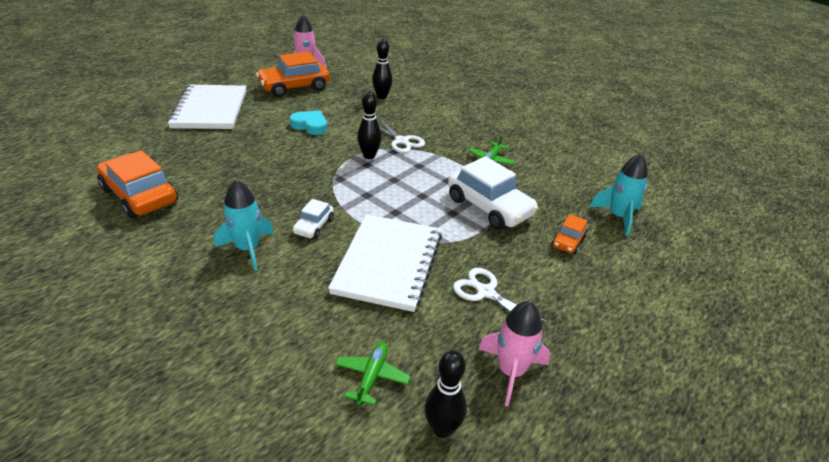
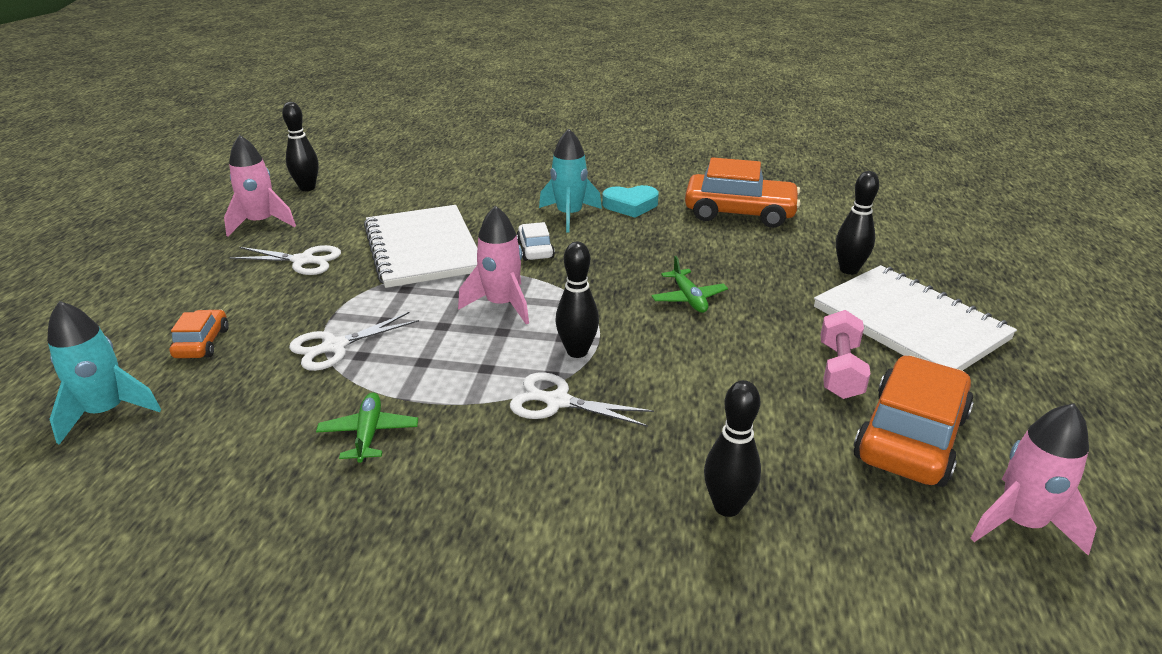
camera: 150 degrees right, 5 degrees down
(174, 137) = (848, 270): none -> black bowling pin
(275, 108) = (839, 370): none -> pink dumbbell
(310, 126) = (733, 363): turquoise heart -> turquoise heart (630, 205)
(371, 376) = (376, 191): green plane -> green plane (688, 298)
(379, 194) = (501, 305): none -> pink rocket
(489, 207) = (335, 346): white car -> white scissors

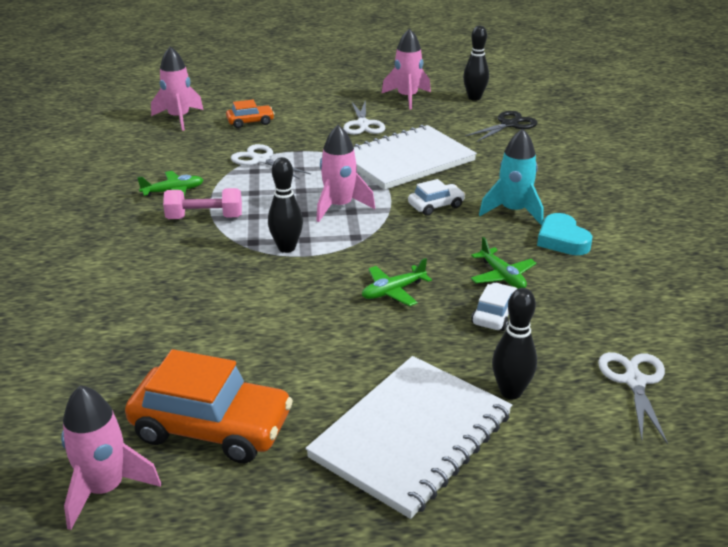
camera: 75 degrees right, 0 degrees up
(107, 412) = (179, 118): turquoise rocket -> pink rocket
(391, 184) = (509, 125): none -> black scissors
(557, 401) = (221, 249): white scissors -> white scissors (634, 381)
(679, 241) = (502, 276): none -> green plane
(727, 507) = (116, 332): black bowling pin -> none
(739, 213) = (599, 308): orange car -> none
(739, 256) = (495, 315): none -> white car
(839, 370) = (304, 385): pink dumbbell -> pink dumbbell (204, 218)

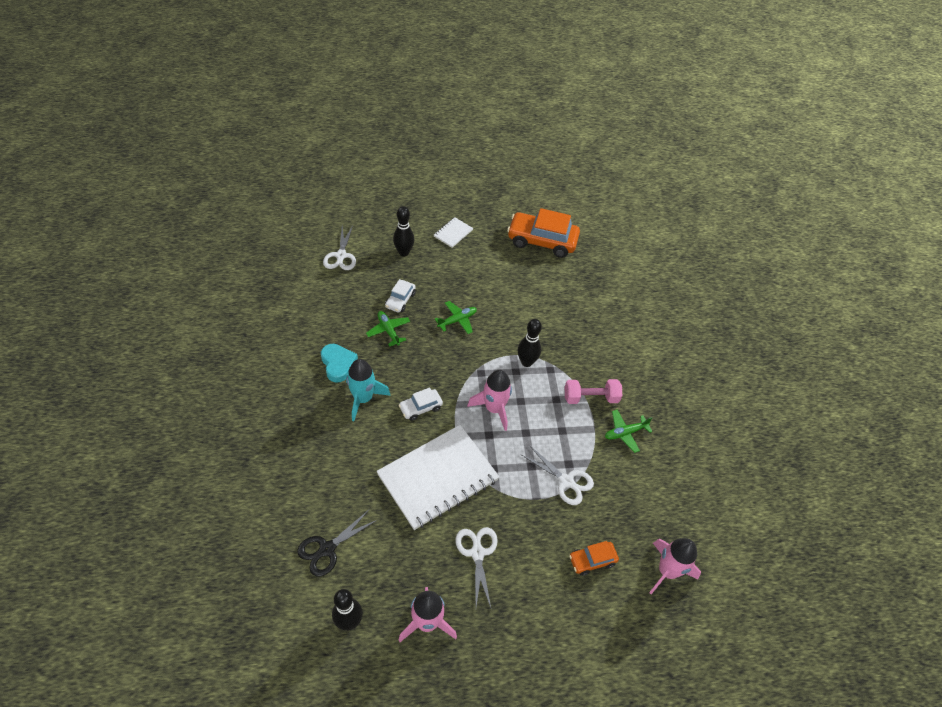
camera: 175 degrees right, 20 degrees up
(105, 489) = (577, 217): pink rocket -> none
(412, 436) = (453, 233): white notebook -> white notebook, size x0.43

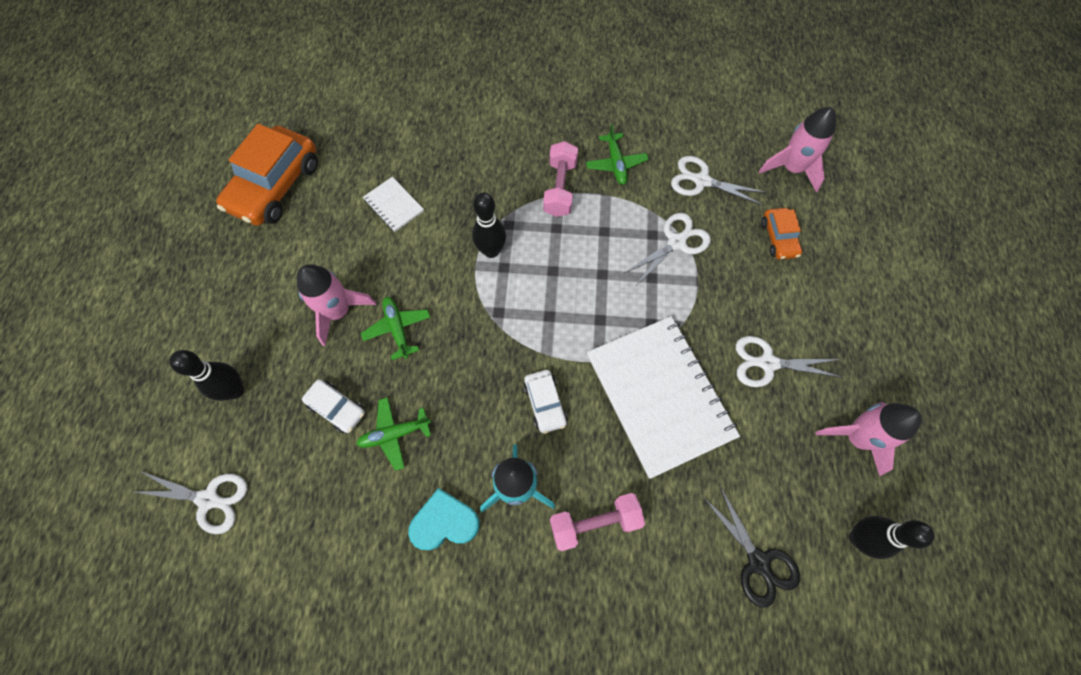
camera: 75 degrees left, 15 degrees up
(345, 445) = (595, 523): none -> pink dumbbell
(453, 233) = (217, 307): white notebook -> white notebook (394, 205)
(494, 408) = (560, 306): pink rocket -> pink rocket (338, 311)
(629, 497) = (702, 181): none -> white scissors

